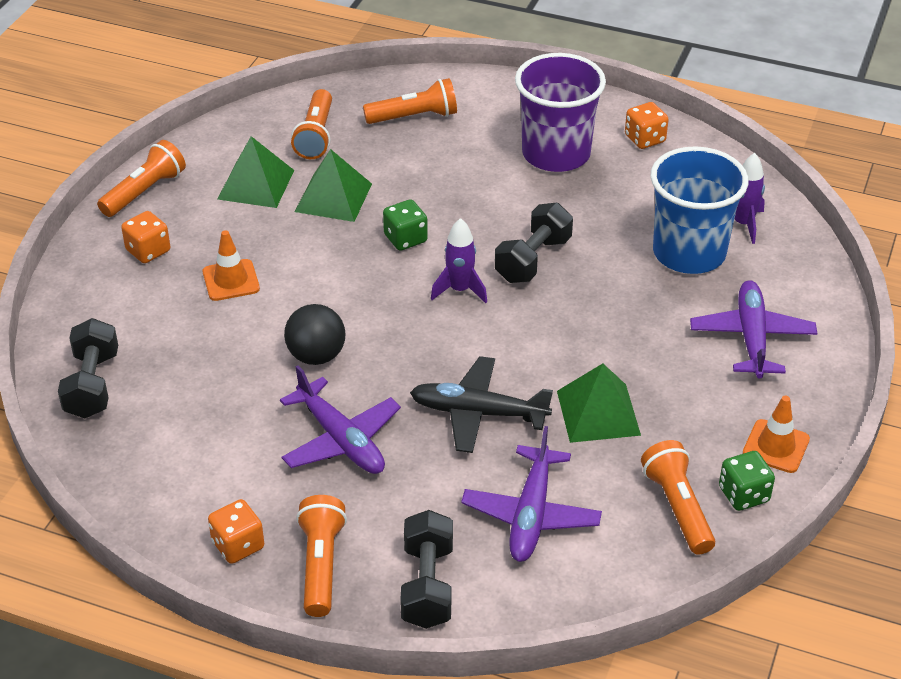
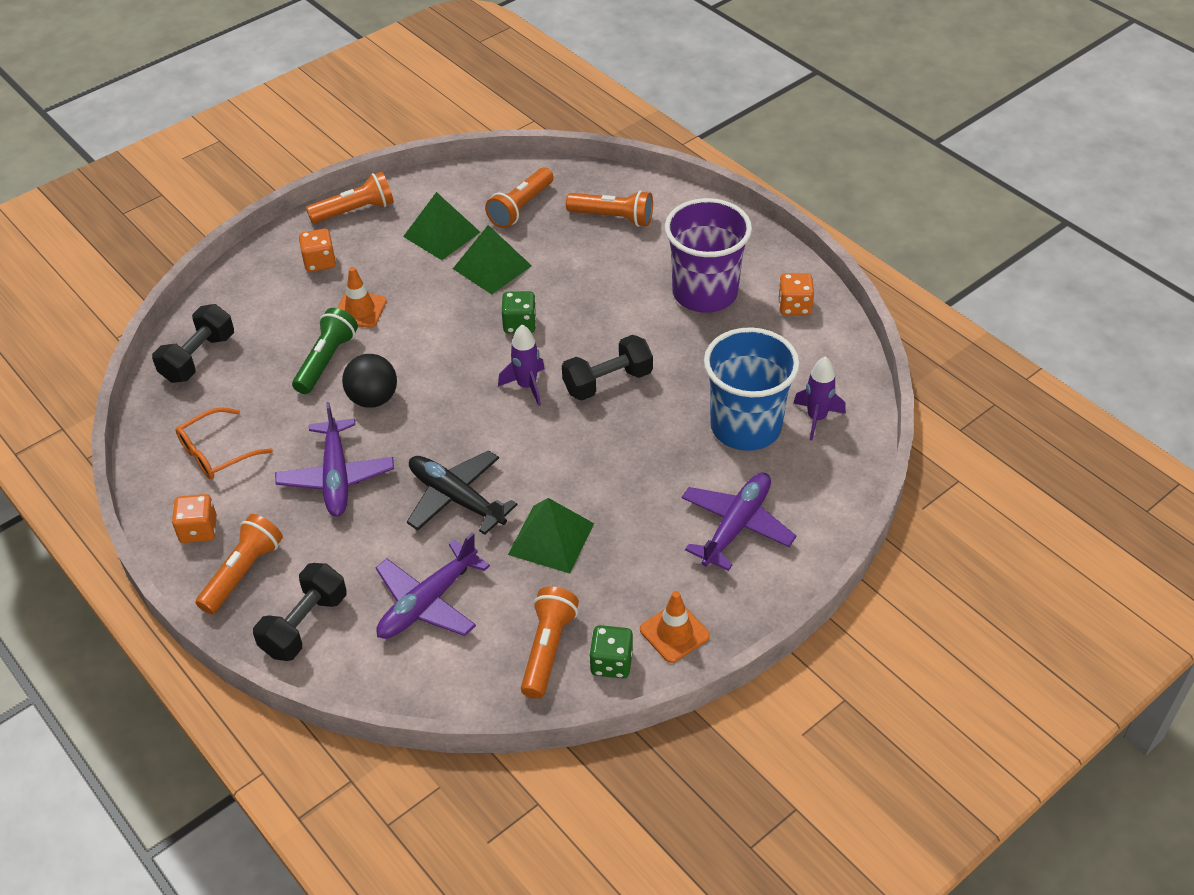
camera: 30 degrees right, 5 degrees up
(193, 466) = (217, 452): none -> orange glasses
(236, 339) = (326, 361): none -> green flashlight

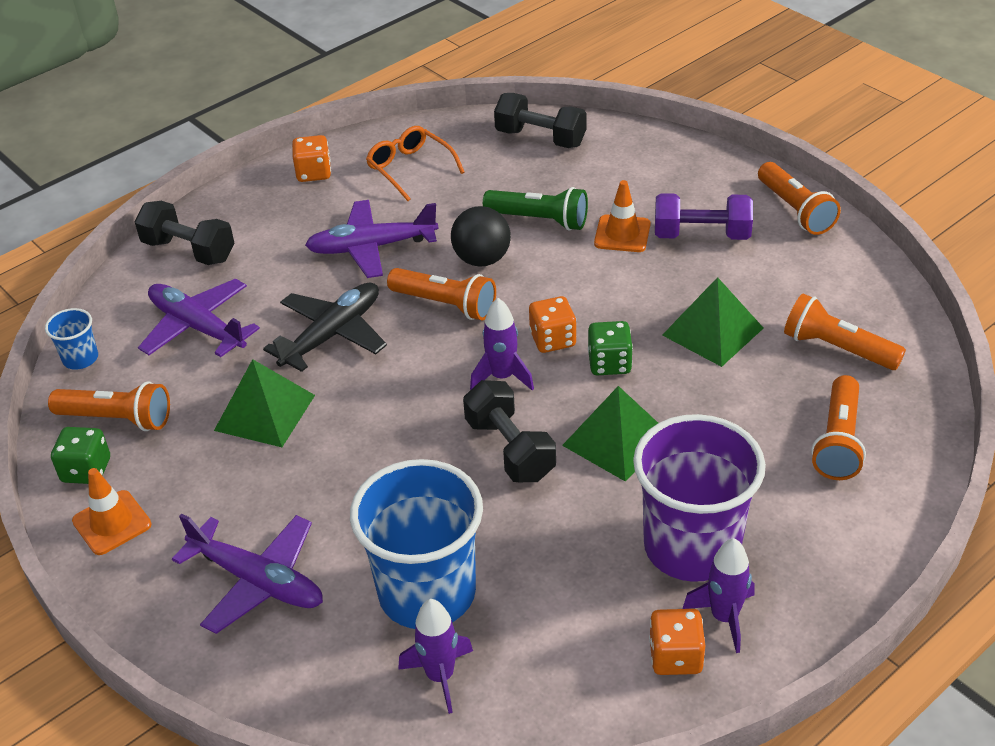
camera: 90 degrees right, 5 degrees down
(243, 573) = (258, 206): orange flashlight -> orange flashlight (445, 305)
(320, 262) = (698, 196): orange dice -> orange dice (553, 339)
(373, 264) = (701, 235): none -> purple dumbbell
(441, 234) = (767, 283): green pyramid -> green pyramid (616, 440)
(459, 695) = (80, 358): none -> blue cup
(763, 282) = (724, 617): none -> purple rocket

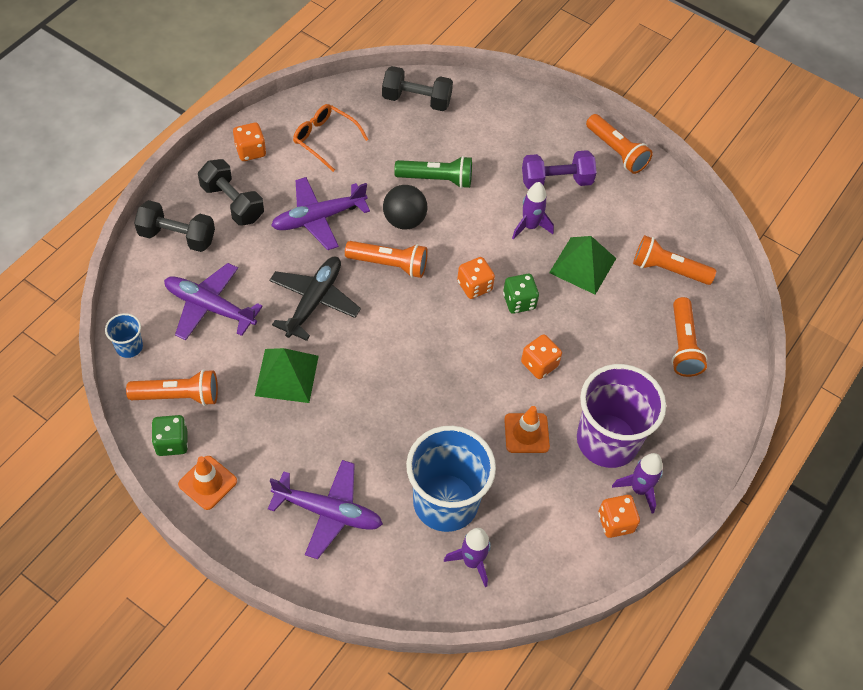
camera: 20 degrees left, 15 degrees up
(502, 377) = (448, 322): purple rocket -> purple rocket (530, 226)
(510, 449) = (469, 382): black dumbbell -> black dumbbell (232, 203)
(616, 440) = (539, 364): green pyramid -> orange dice
(622, 234) = (500, 186): orange traffic cone -> orange traffic cone (526, 433)

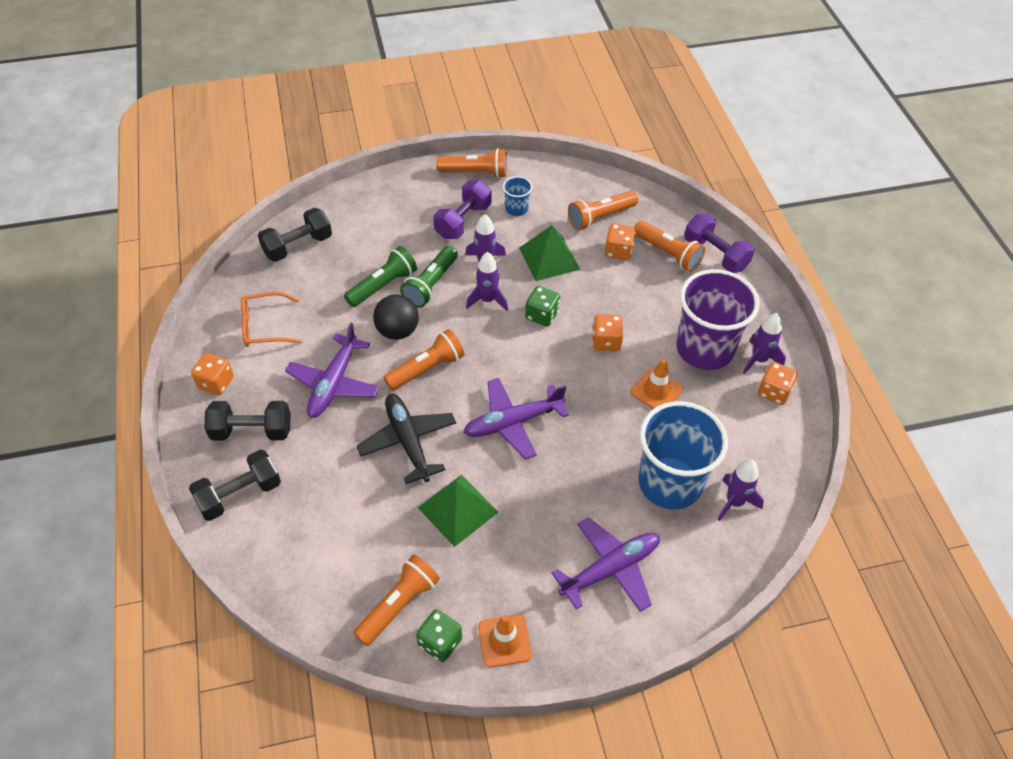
camera: 45 degrees left, 5 degrees down
(129, 347) = (311, 610): blue cup -> blue cup (516, 209)
(209, 307) = (335, 519): purple plane -> purple plane (513, 422)
(470, 208) = (431, 284): none -> green flashlight
(474, 286) = (501, 331): orange dice -> orange dice (618, 251)
(495, 255) = (487, 300): none -> purple rocket
(722, 381) = (715, 254): none -> purple dumbbell

